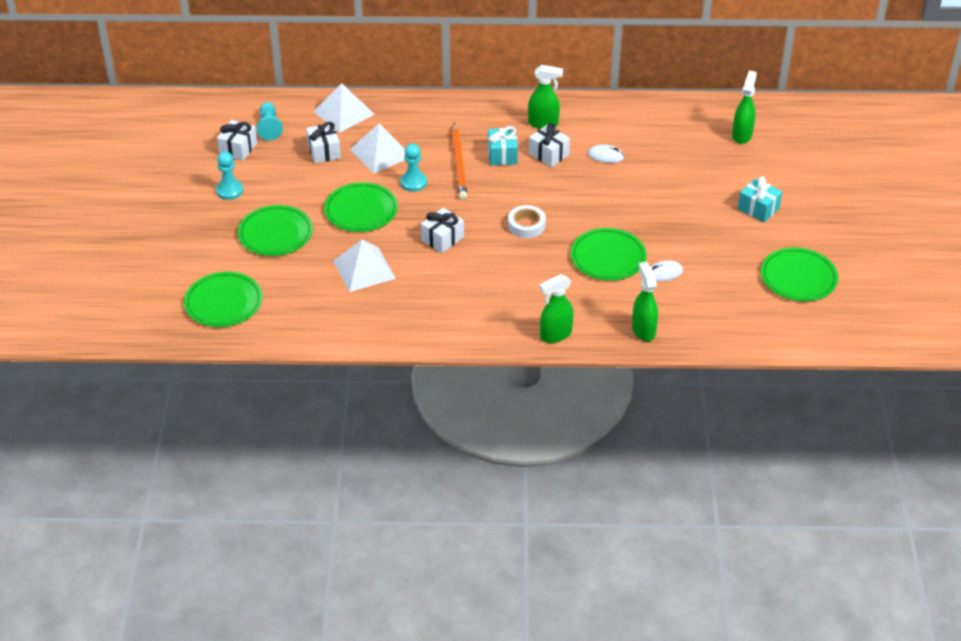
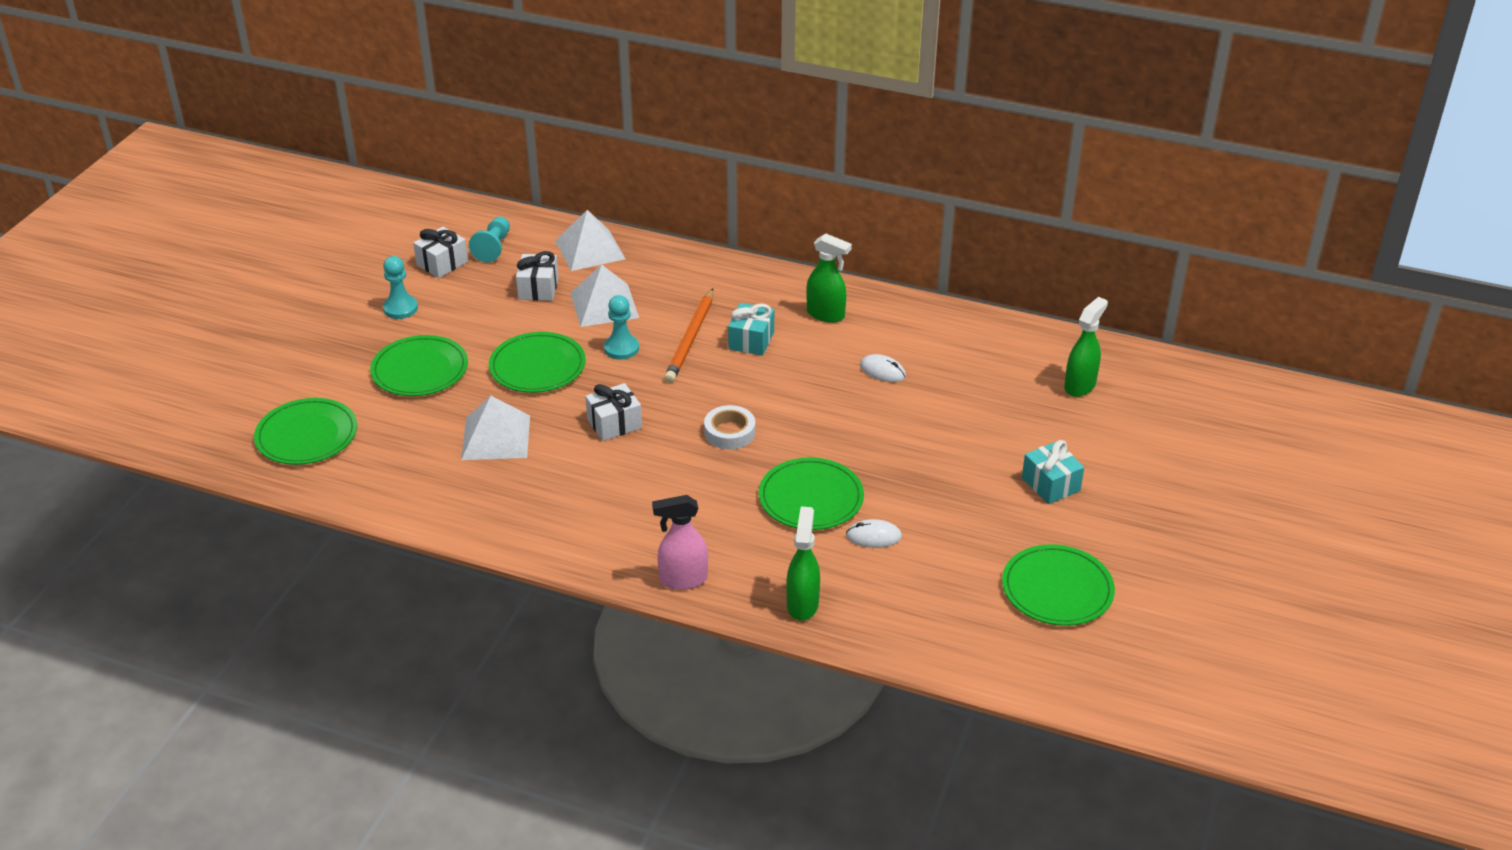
camera: 20 degrees right, 5 degrees down
(548, 154) = (810, 352): white gift -> none
(555, 335) = (683, 579): green spray bottle -> pink spray bottle

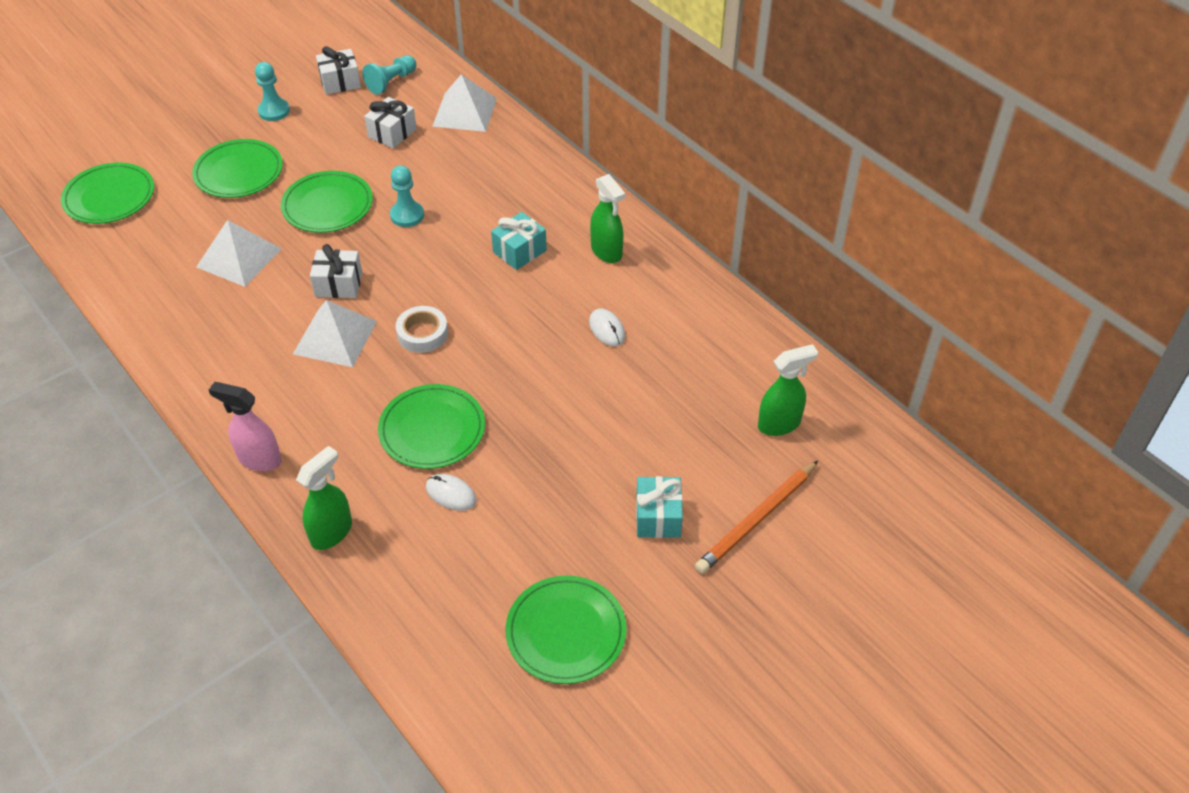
camera: 30 degrees right, 10 degrees up
(604, 305) = (430, 168): white pyramid -> white pyramid (335, 337)
(691, 339) = (471, 229): orange pencil -> orange pencil (757, 520)

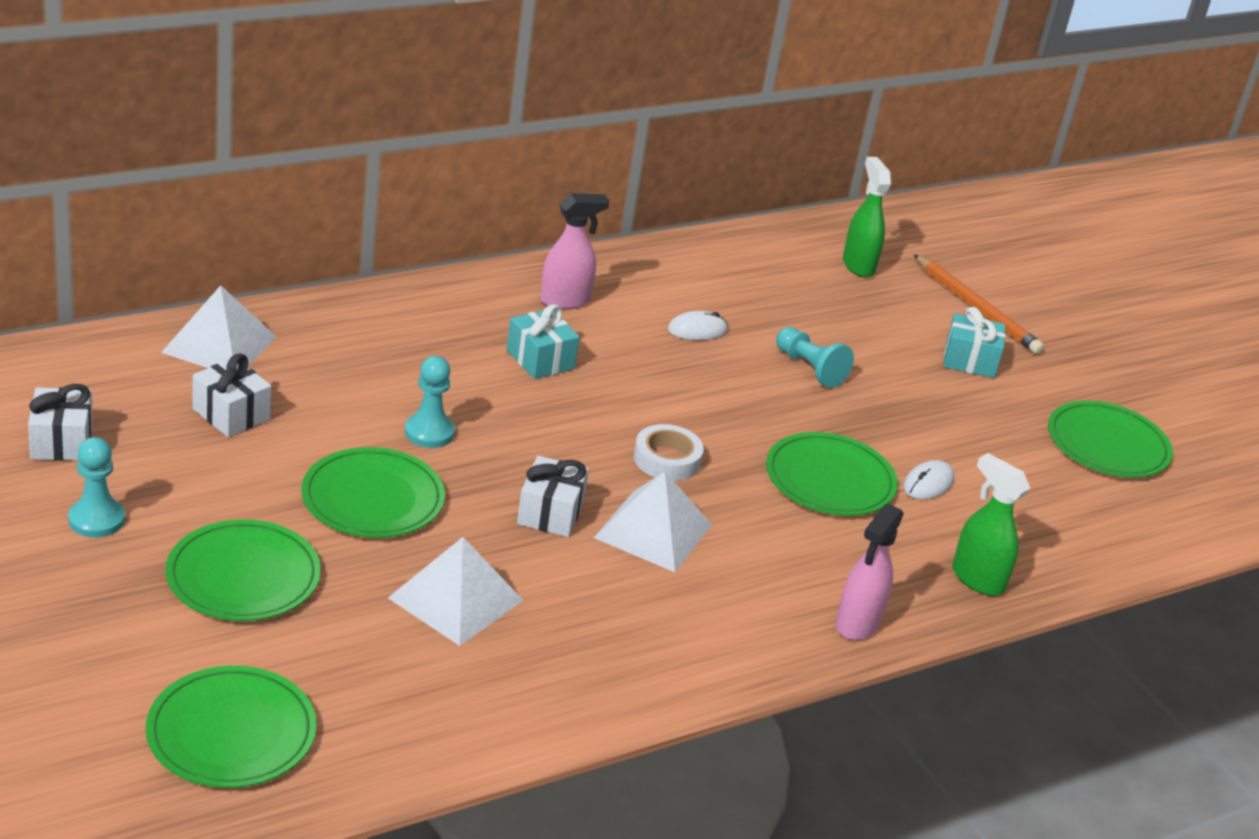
camera: 85 degrees left, 15 degrees down
(391, 82) = (97, 394): turquoise pawn -> turquoise pawn (810, 368)
(606, 251) = (565, 301): green spray bottle -> pink spray bottle

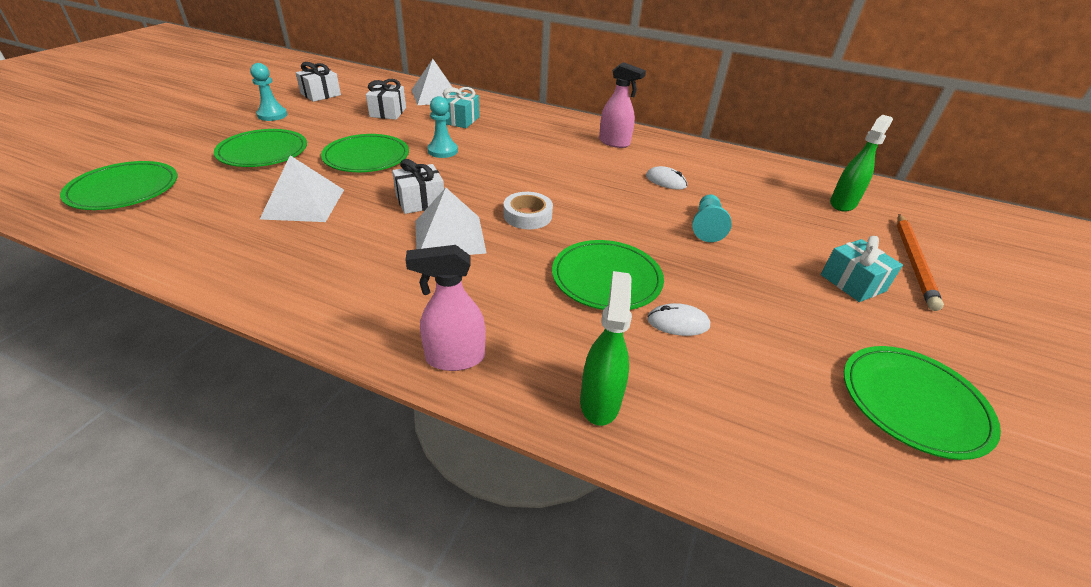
camera: 55 degrees right, 5 degrees up
(540, 359) = (553, 154): turquoise gift -> turquoise gift (460, 120)

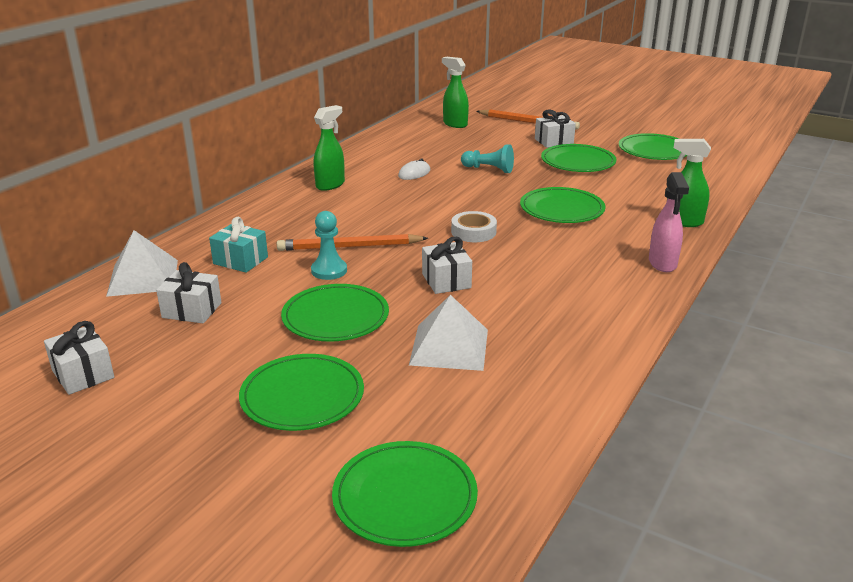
camera: 80 degrees left, 10 degrees down
(272, 115) = (159, 410): turquoise pawn -> none
(449, 236) = (510, 266): white pyramid -> none
(486, 157) = (350, 247): none -> orange pencil
(614, 143) = (330, 185): pink spray bottle -> green spray bottle
(678, 322) = (606, 193): white mouse -> none
(785, 302) = (578, 162): none -> green plate
(852, 283) = (554, 141): turquoise gift -> white gift

